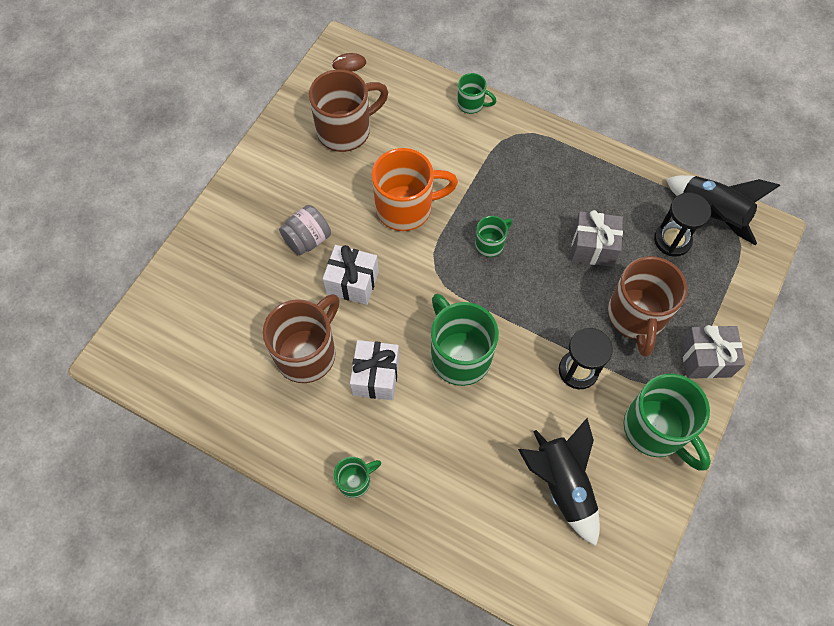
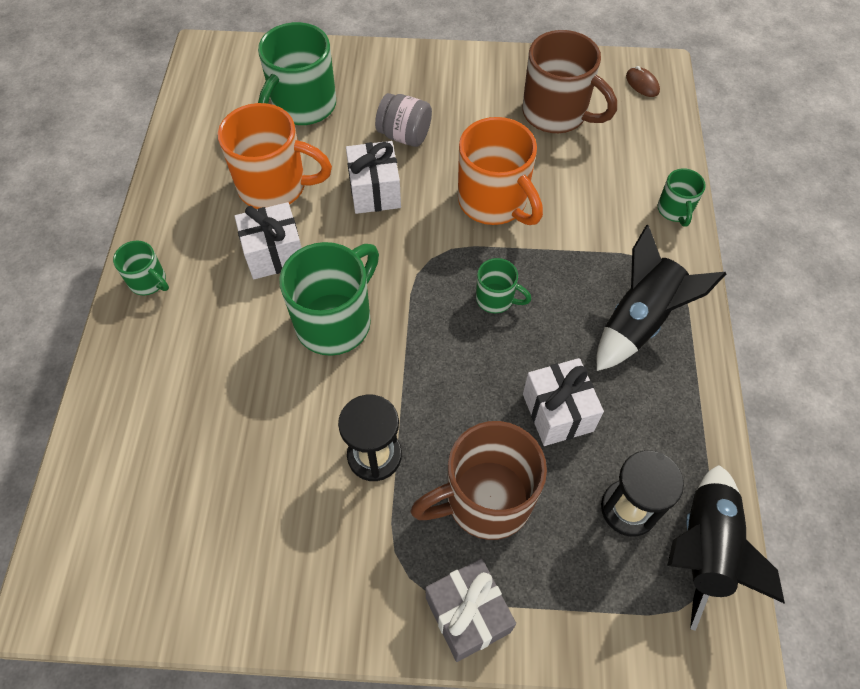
camera: 65 degrees right, 5 degrees down
(307, 353) = (275, 186): brown mug -> orange mug
(562, 485) = (215, 490): black rocket -> black rocket (639, 321)
(593, 247) = (557, 412): grey gift -> white gift
(656, 430) = (332, 581): green mug -> green mug (302, 107)

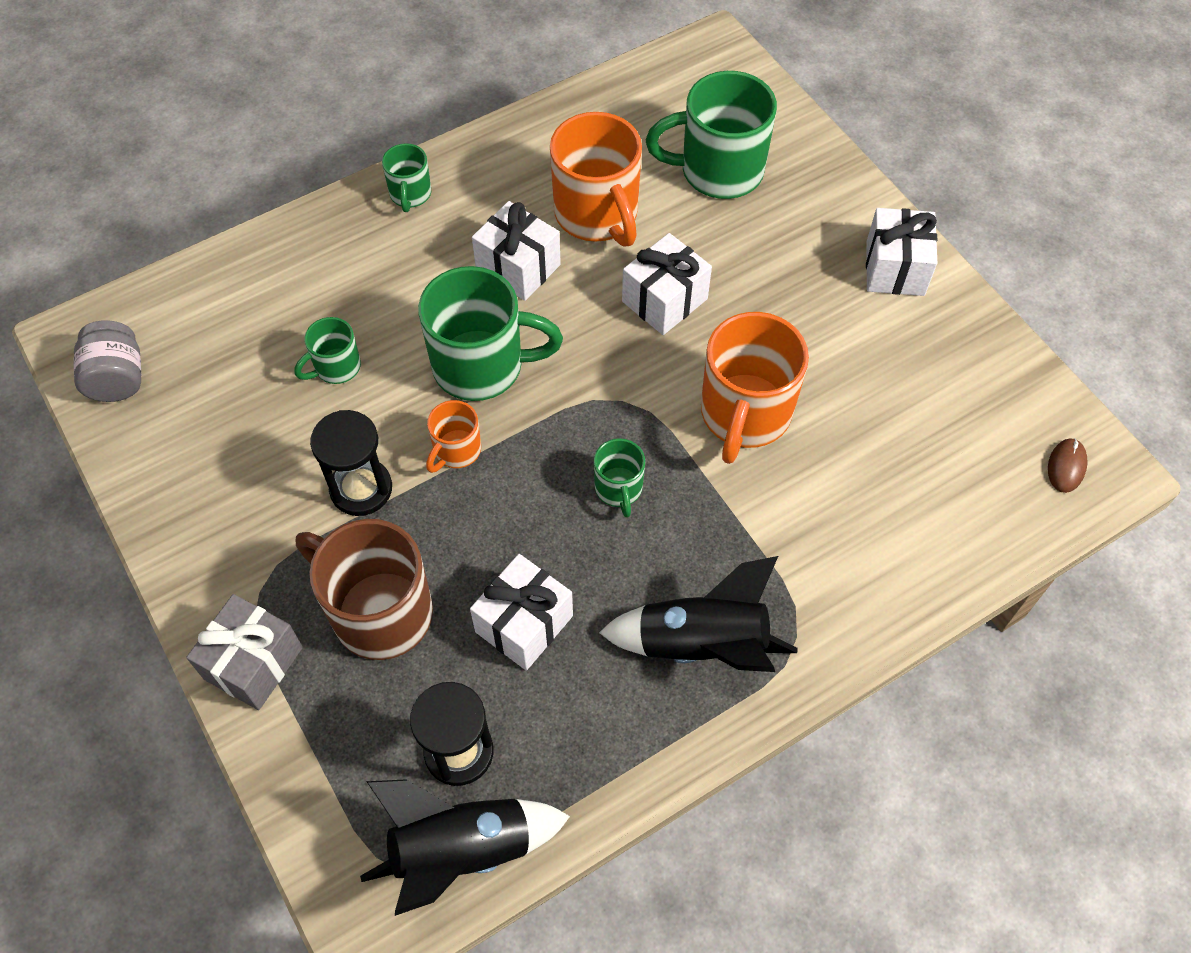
camera: 55 degrees right, 0 degrees up
(391, 376) = (456, 451): none -> orange mug
(404, 135) = (762, 280): grey jar -> grey jar (117, 378)
(452, 72) = (895, 268): none -> white gift
(557, 114) = (929, 404): brown mug -> none
(675, 210) = (893, 603): green mug -> green mug (336, 367)

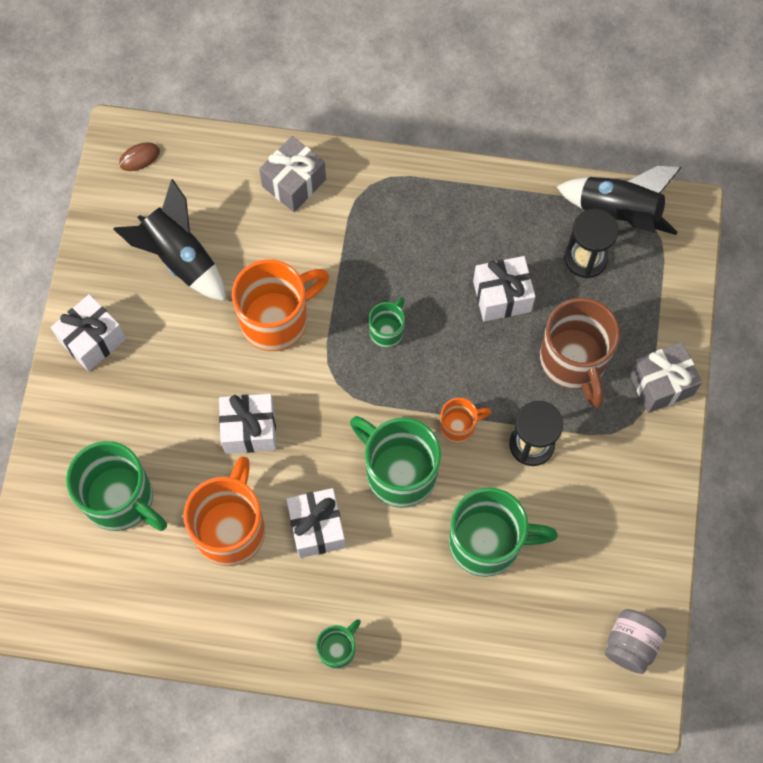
camera: 140 degrees left, 10 degrees up
(336, 367) = (488, 542): green mug -> green mug, size x1.97
(701, 644) = (420, 217): black rocket -> black rocket (180, 258)
(880, 570) = (294, 183): none -> grey gift

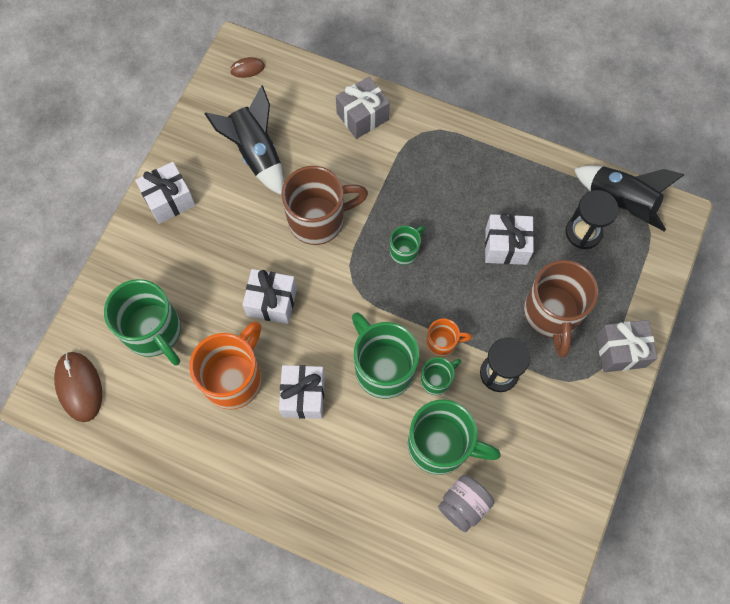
camera: 15 degrees right, 0 degrees up
(52, 586) = (79, 387): none -> brown mouse
(277, 319) = (319, 219): orange mug -> brown mug
(338, 649) = (292, 501): green mug -> green mug (437, 379)
(630, 644) = (539, 565): grey jar -> grey jar (463, 505)

